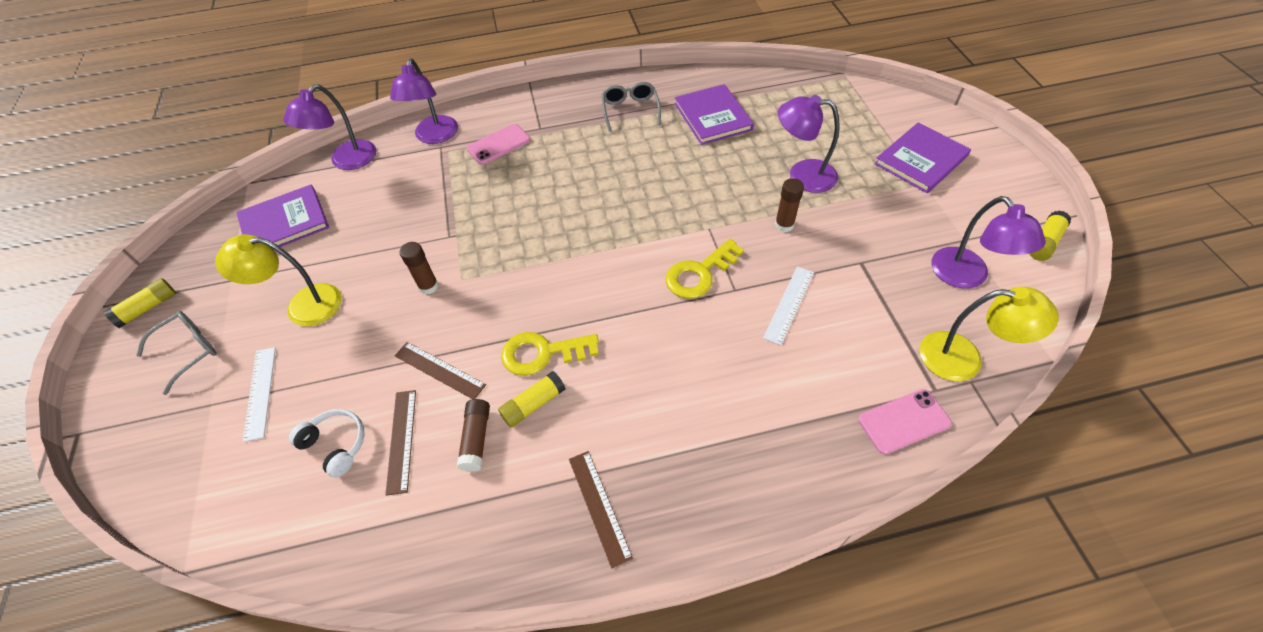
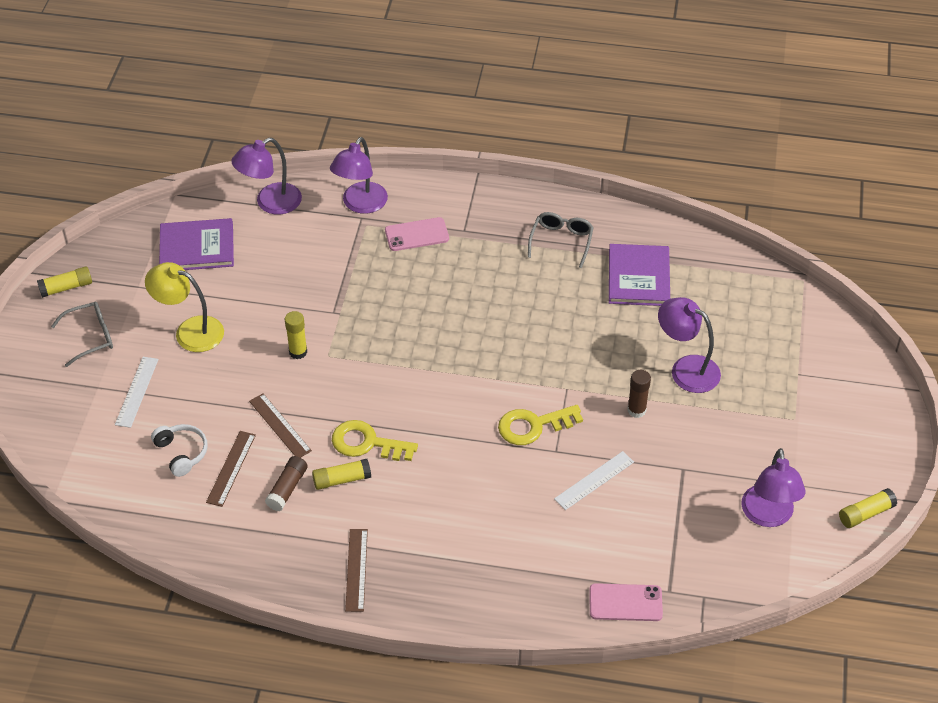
camera: 20 degrees right, 5 degrees down
(428, 286) = (298, 352): brown glue stick -> yellow glue stick
(921, 160) = (812, 396): purple book -> none
(964, 358) = (711, 578): yellow lamp -> none

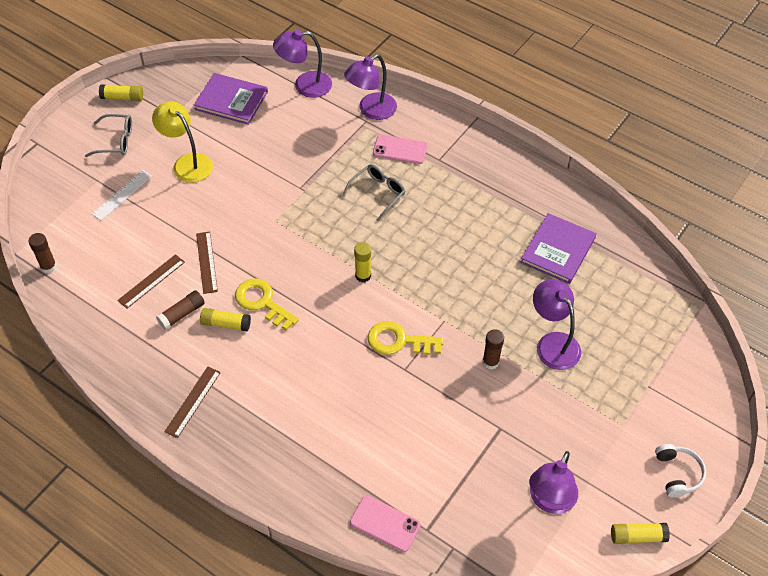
camera: 25 degrees right, 5 degrees up
(102, 498) = (48, 266): none -> brown glue stick
(181, 453) = (124, 254): white headphones -> white headphones (677, 474)
(298, 352) = (255, 209): yellow glue stick -> yellow glue stick (363, 275)
(561, 241) = (511, 197): grey glasses -> grey glasses (377, 193)
(594, 480) = (421, 407): white ruler -> none

